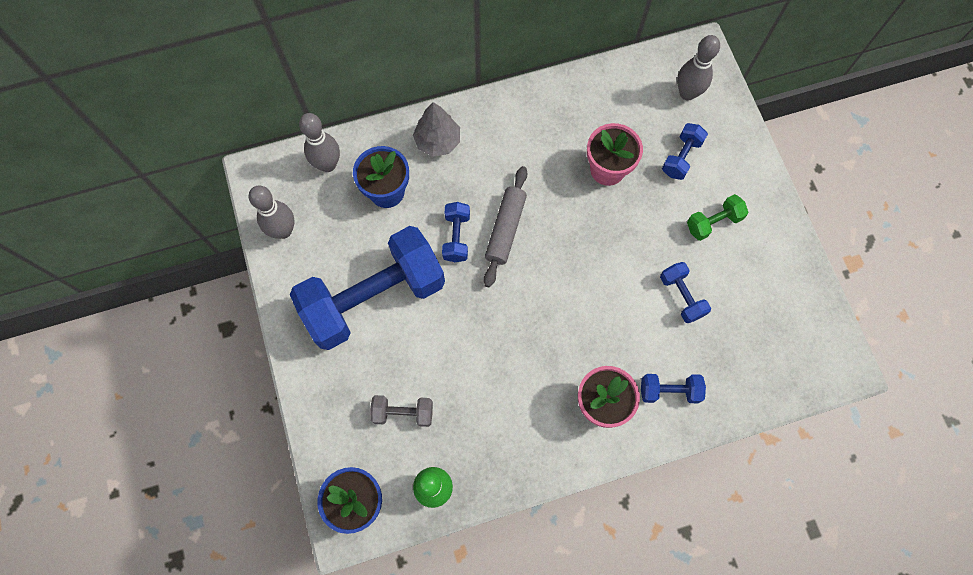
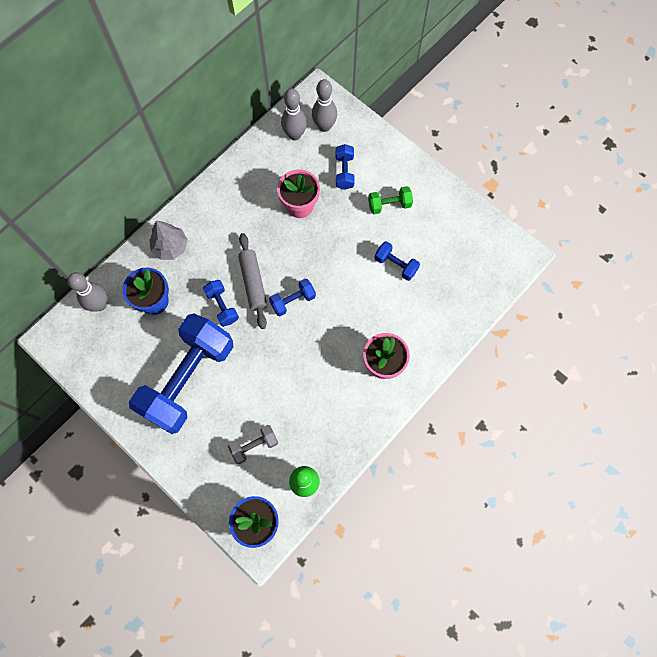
camera: 30 degrees left, 0 degrees up
(283, 230) = (94, 368): grey bowling pin -> grey bowling pin (295, 135)
(669, 391) = (422, 331): blue dumbbell -> blue dumbbell (293, 301)
(713, 222) = (389, 205): green dumbbell -> green dumbbell turned 45 degrees clockwise

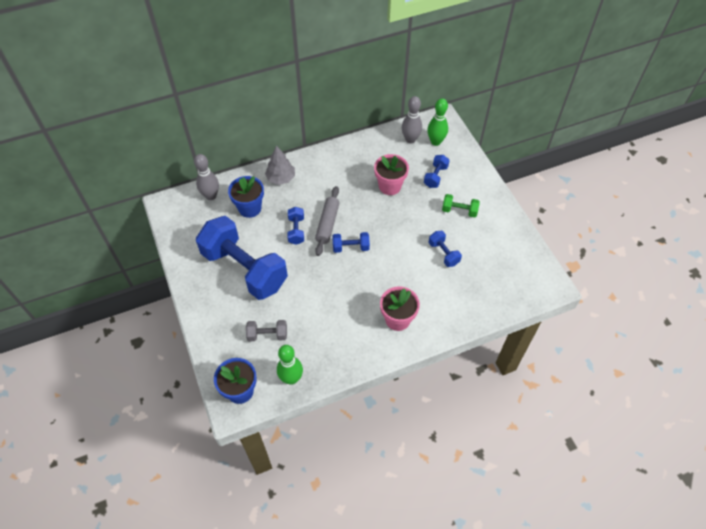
camera: 25 degrees right, 15 degrees down
(188, 379) = (244, 269): blue dumbbell -> blue dumbbell turned 75 degrees clockwise
(324, 126) = (435, 142): grey bowling pin -> green bowling pin

